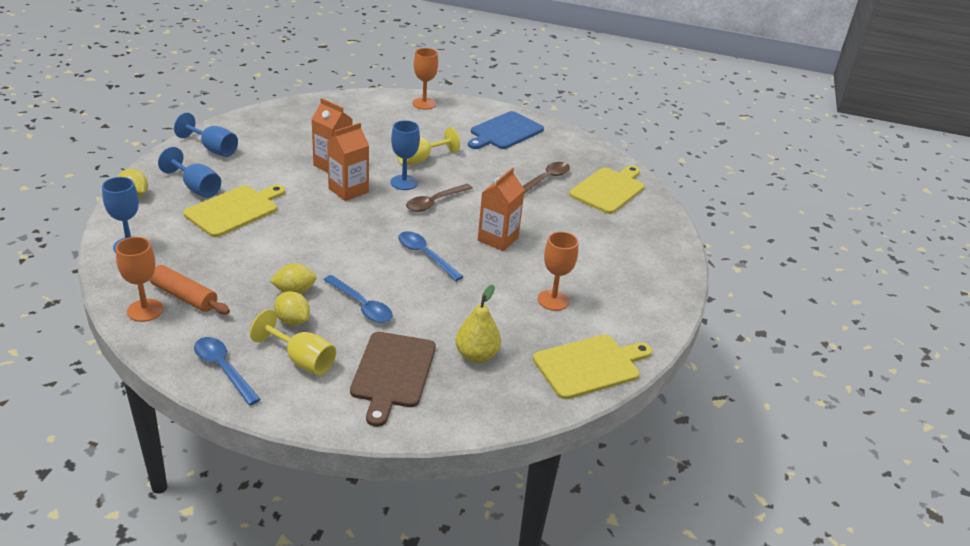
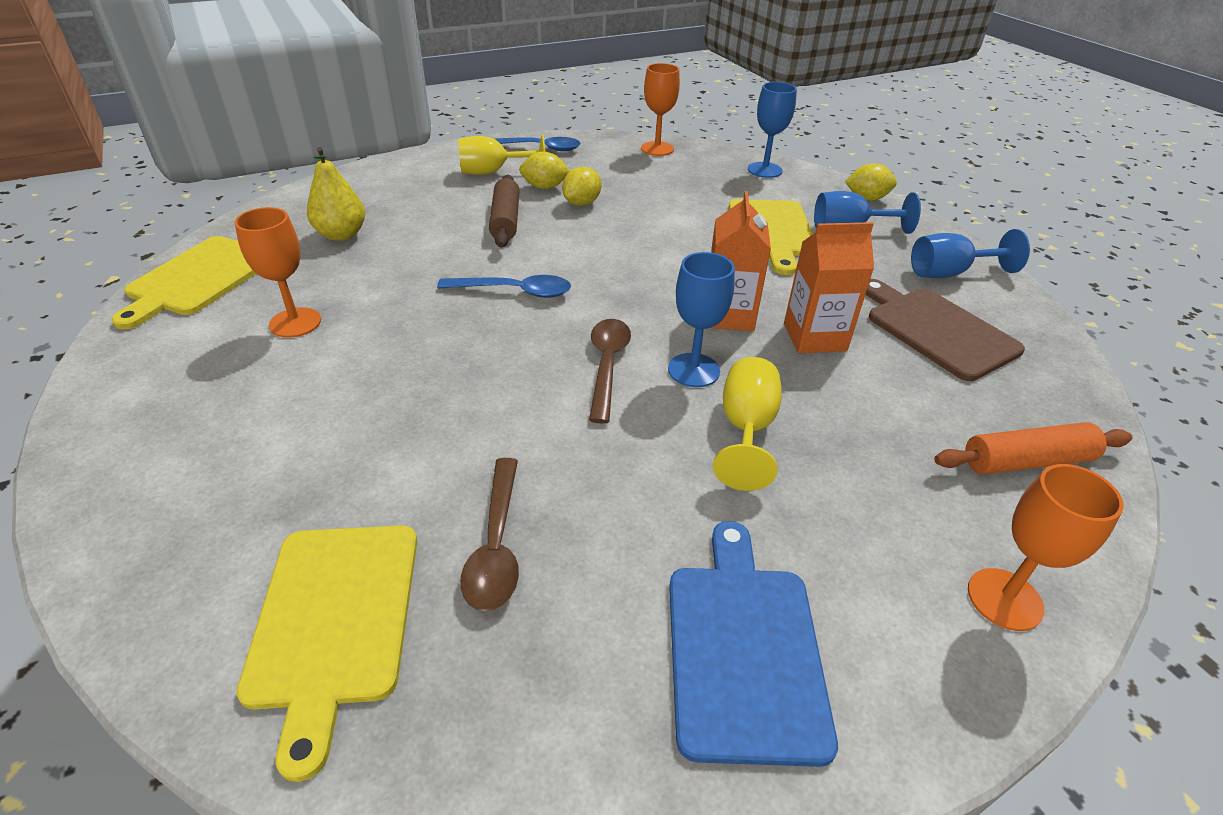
camera: 140 degrees right, 5 degrees up
(184, 296) = (652, 165): orange rolling pin -> orange rolling pin (1026, 461)
(362, 306) = (506, 220): blue spoon -> brown rolling pin
(393, 373) = (407, 194): brown cutting board -> brown cutting board (937, 330)
(498, 239) = (451, 362): orange carton -> none

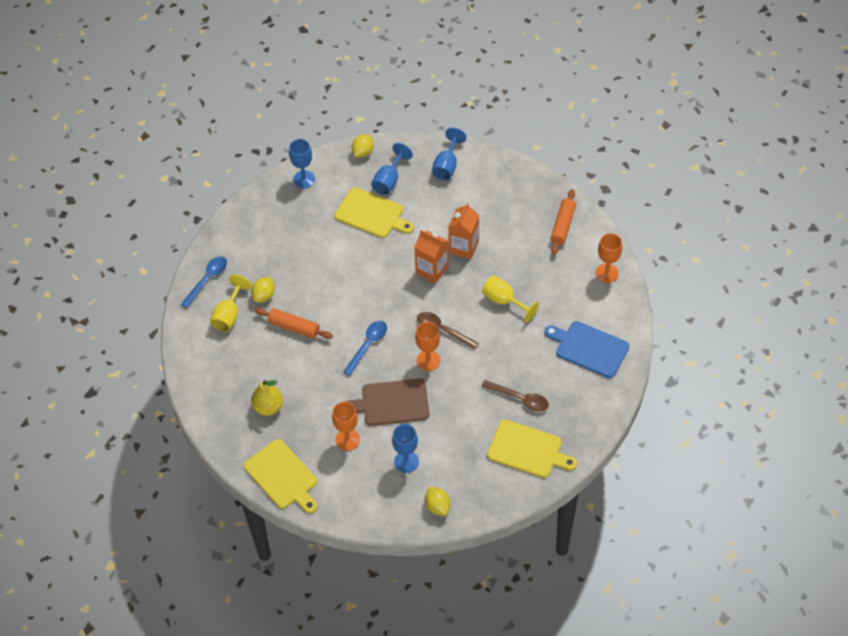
camera: 60 degrees left, 15 degrees up
(506, 220) = (294, 327): brown rolling pin -> orange rolling pin
(582, 203) = (294, 285): yellow lemon -> yellow lemon (437, 506)
(657, 149) = (244, 218): orange goblet -> orange goblet (428, 360)
(693, 370) = (462, 301): blue goblet -> blue goblet (406, 461)
(937, 330) = (482, 200): brown cutting board -> brown cutting board (392, 403)

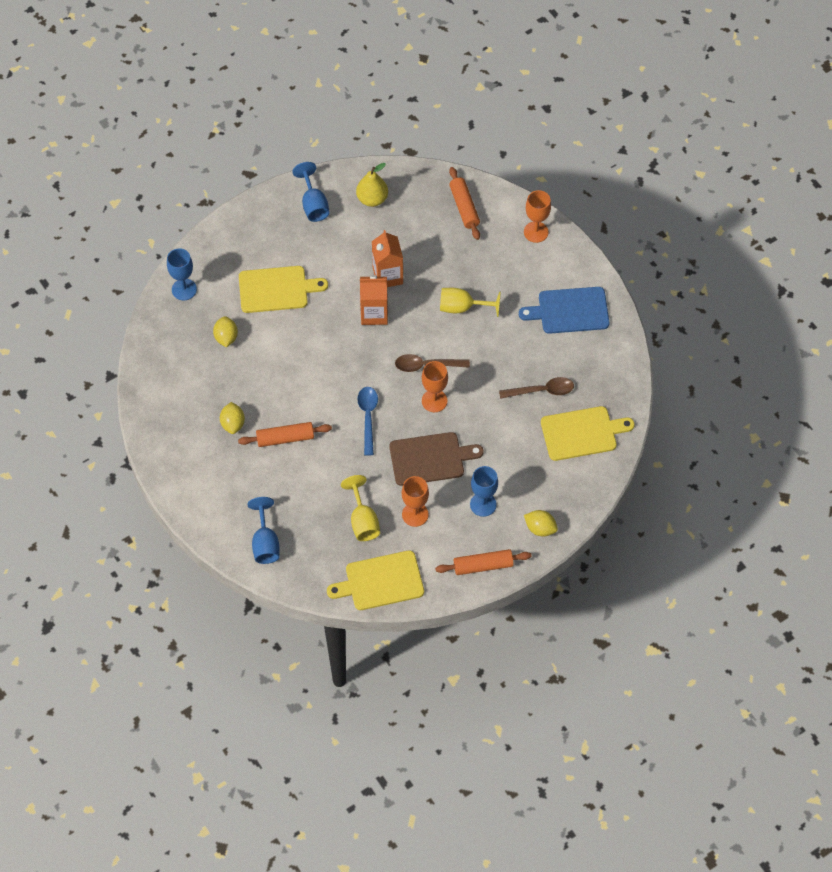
camera: 35 degrees left, 5 degrees up
(207, 280) = (165, 438): blue spoon -> none
(229, 315) = (213, 461): yellow goblet -> yellow goblet (363, 521)
(268, 407) = (318, 526): yellow pear -> yellow pear (372, 199)
(282, 476) = (381, 581): yellow cutting board -> yellow cutting board turned 150 degrees clockwise
(363, 152) = (221, 232): yellow lemon -> yellow lemon (226, 337)
(370, 510) = (483, 566): none -> orange rolling pin
(389, 180) = (268, 248): blue goblet -> blue goblet (265, 543)
(392, 403) = (430, 458): brown cutting board -> brown cutting board turned 150 degrees counterclockwise

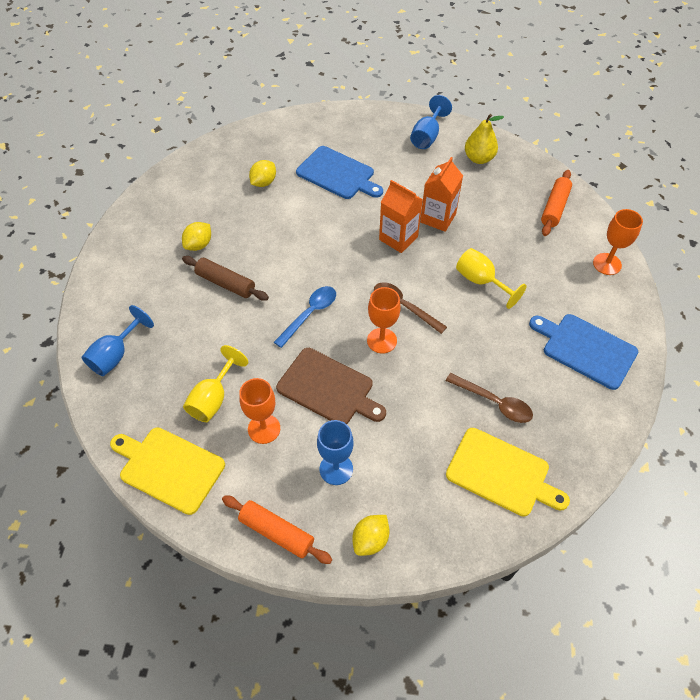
camera: 40 degrees right, 5 degrees down
(184, 289) = (270, 134): blue goblet -> none
(276, 289) = (338, 174): yellow cutting board -> blue cutting board
(285, 438) = (226, 283): orange rolling pin -> brown rolling pin
(540, 528) = (370, 540): yellow lemon -> yellow lemon turned 60 degrees clockwise

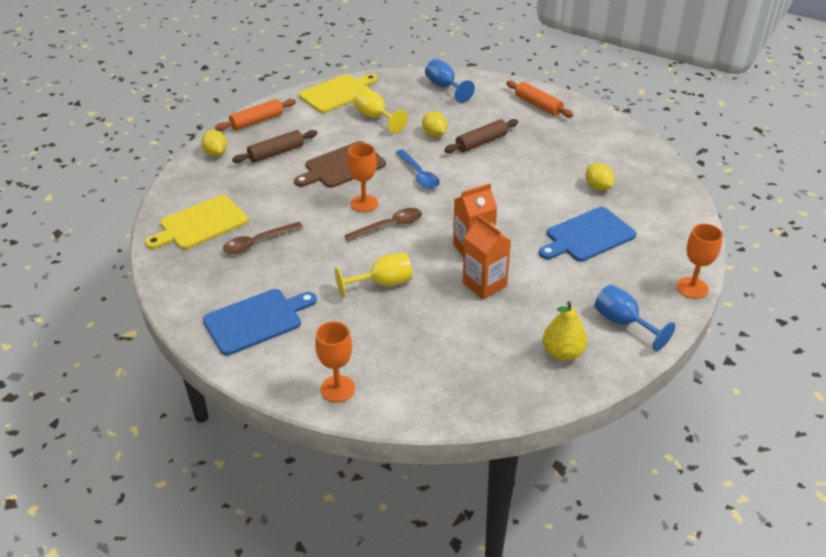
camera: 115 degrees right, 15 degrees down
(199, 245) = (534, 138): yellow lemon -> yellow lemon (434, 134)
(264, 429) = (333, 132): orange goblet -> orange goblet (692, 288)
(336, 469) = (276, 153): blue goblet -> brown rolling pin
(554, 208) = (445, 384): orange rolling pin -> orange rolling pin (538, 105)

